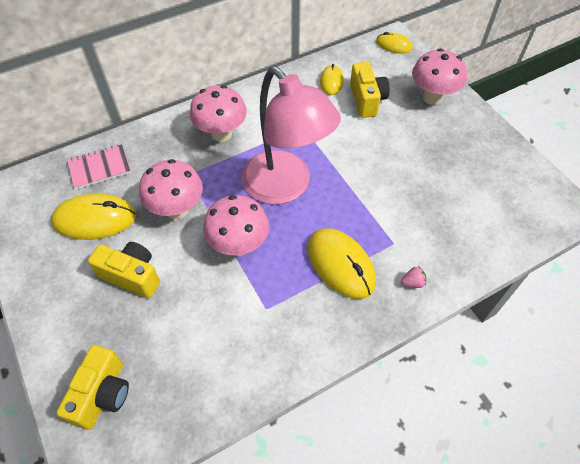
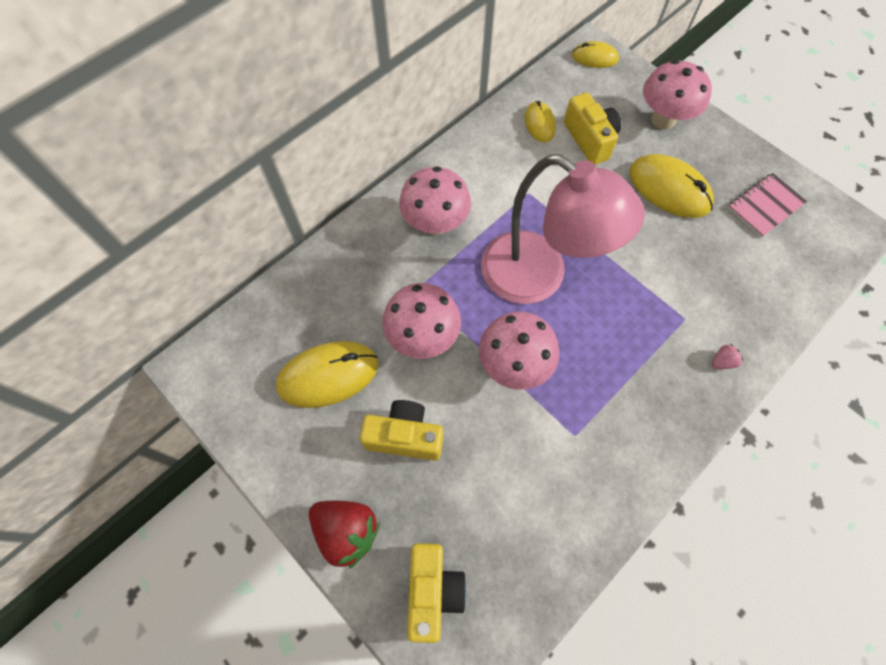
camera: 15 degrees left, 10 degrees up
(57, 333) = (347, 531): none -> red strawberry
(99, 168) = (304, 305): pink notebook -> pink notebook (765, 206)
(341, 264) = (637, 360): yellow mouse -> yellow mouse (669, 189)

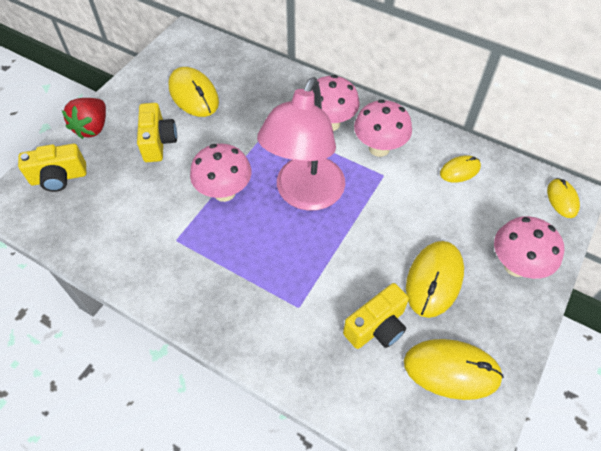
camera: 75 degrees right, 10 degrees down
(423, 337) = (233, 136): pink mushroom -> pink mushroom (379, 148)
(590, 139) = (461, 209): yellow camera -> yellow camera (376, 327)
(722, 361) = (264, 341): pink strawberry -> none
(765, 206) = (451, 370): pink notebook -> yellow mouse

